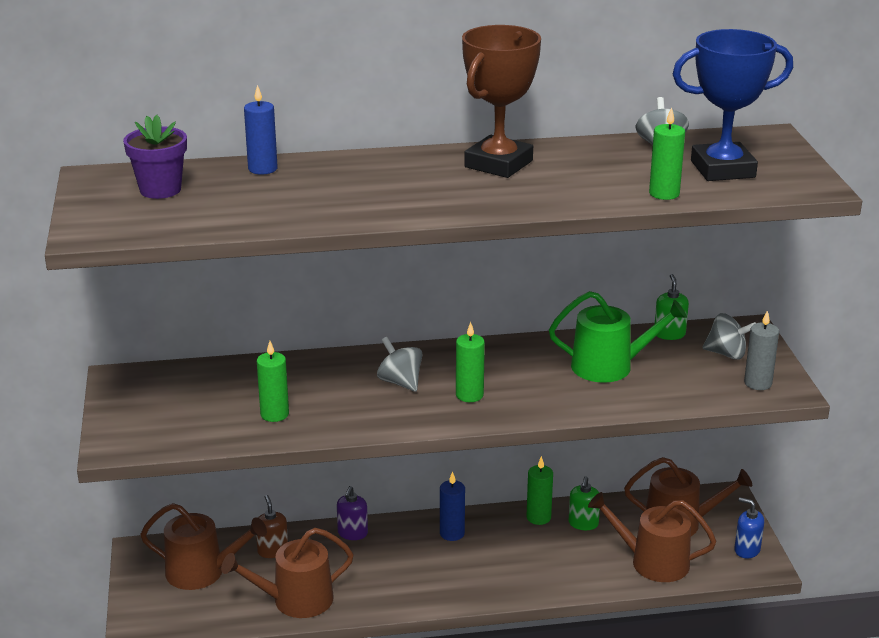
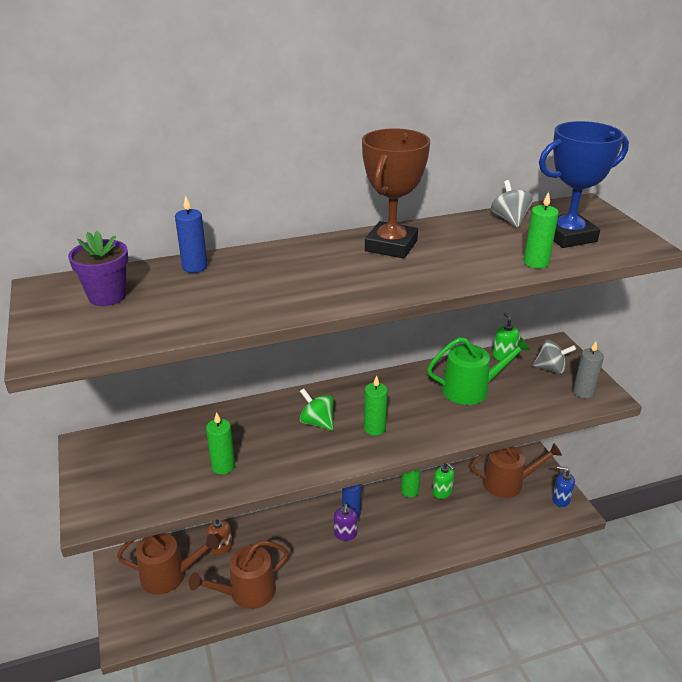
camera: 10 degrees left, 5 degrees up
(352, 533) = (278, 523): purple soap dispenser -> purple soap dispenser (345, 534)
(400, 382) = (317, 422): grey spinning top -> green spinning top
(583, 523) = (442, 492): green soap dispenser -> green soap dispenser turned 45 degrees counterclockwise
(652, 562) = (499, 519): brown watering can -> none

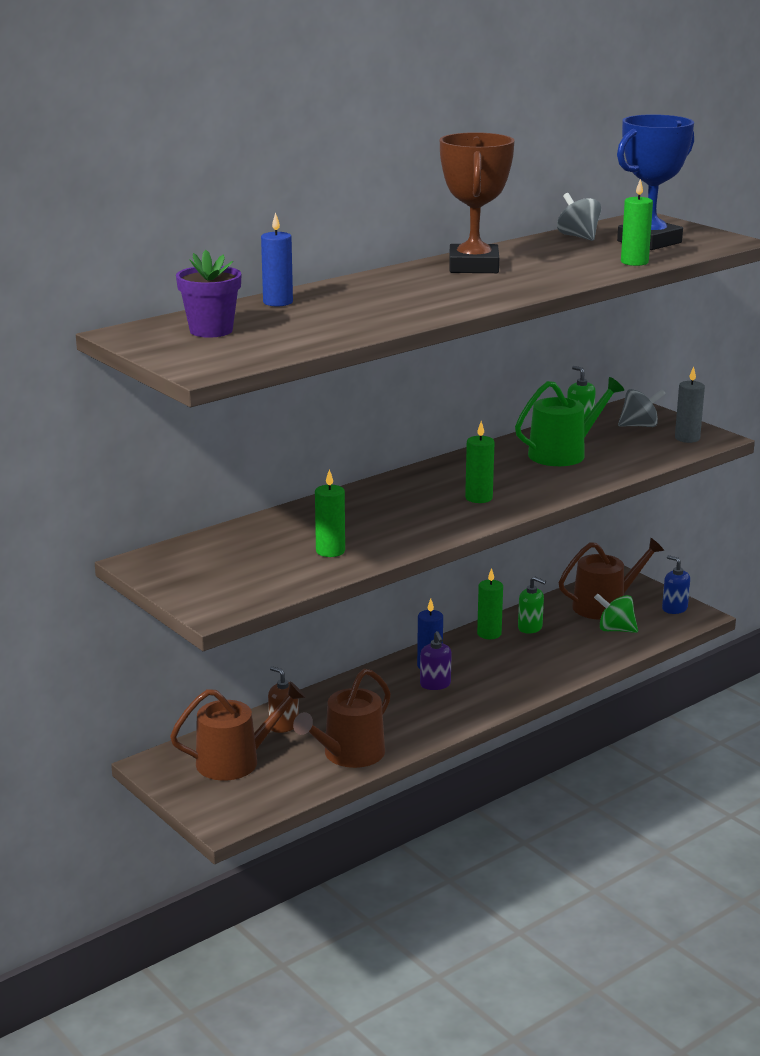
camera: 20 degrees left, 10 degrees down
(317, 422) = (408, 503): green spinning top -> green spinning top (615, 630)
(560, 499) = (674, 608): blue soap dispenser -> blue soap dispenser turned 45 degrees clockwise

